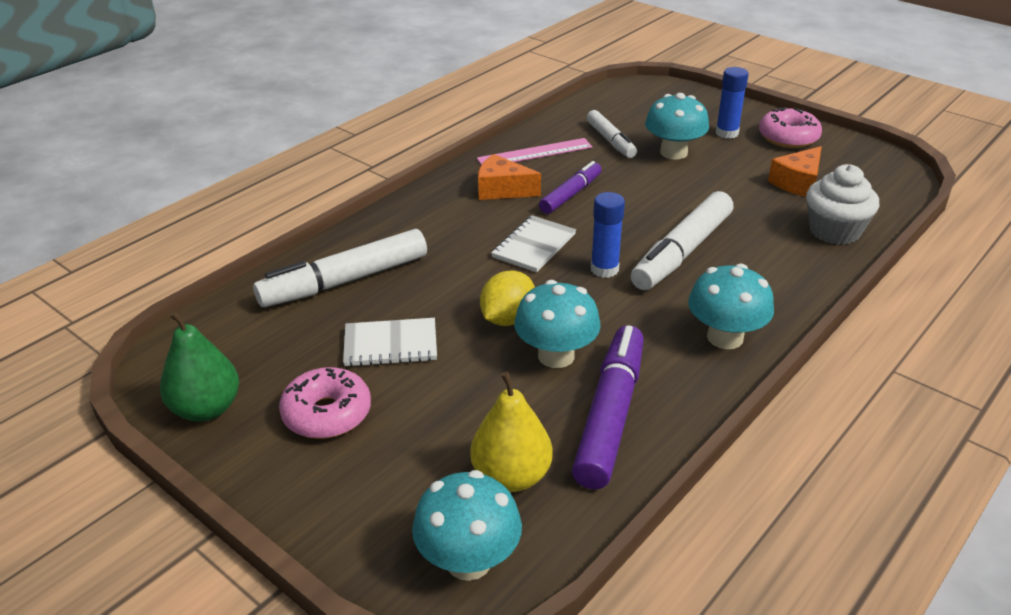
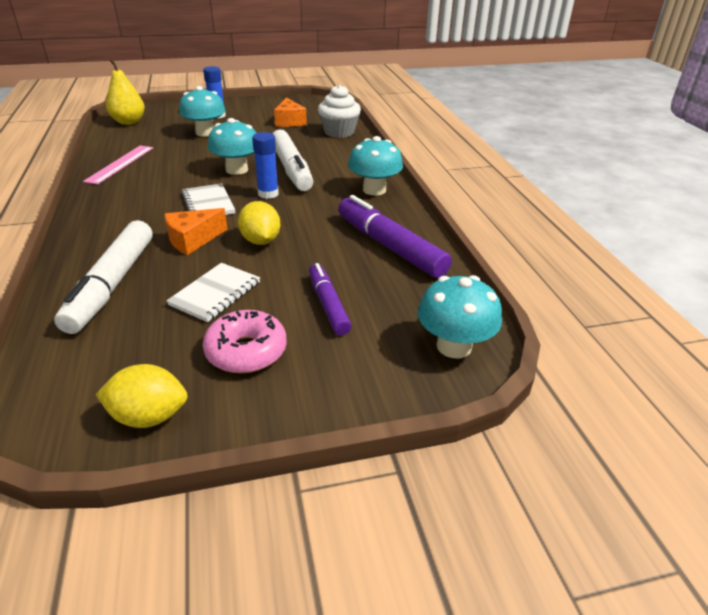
camera: 55 degrees left, 0 degrees up
(206, 409) = (149, 416): green pear -> yellow lemon
(502, 190) = (134, 189): orange cheese -> orange cheese (193, 240)
(511, 476) = (400, 300): yellow pear -> yellow pear (129, 122)
(556, 356) = (318, 240): turquoise mushroom -> turquoise mushroom (237, 170)
(571, 194) = (183, 172): purple marker -> purple marker (328, 304)
(610, 141) = (158, 141): white marker -> none
(788, 137) = (251, 107): pink donut -> none

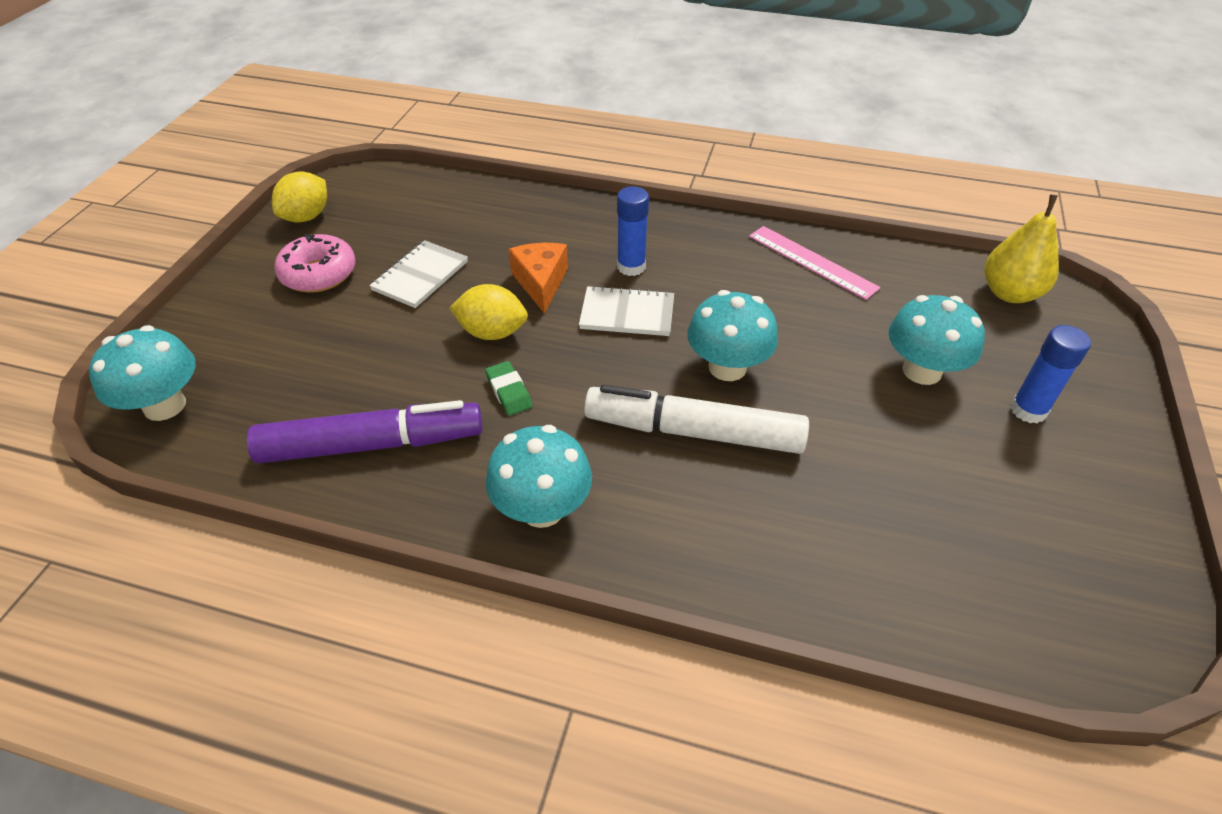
camera: 120 degrees right, 10 degrees up
(112, 284) = (498, 221): white marker -> none
(215, 294) = (420, 276): white notebook -> white notebook turned 60 degrees clockwise
(268, 194) = (617, 376): blue glue stick -> blue glue stick (631, 267)
(289, 121) = (959, 516): orange cheese -> none
(308, 219) = (509, 392): none -> green eraser
(328, 304) = (322, 343): purple marker -> none
(339, 132) = (858, 582): white cupcake -> none

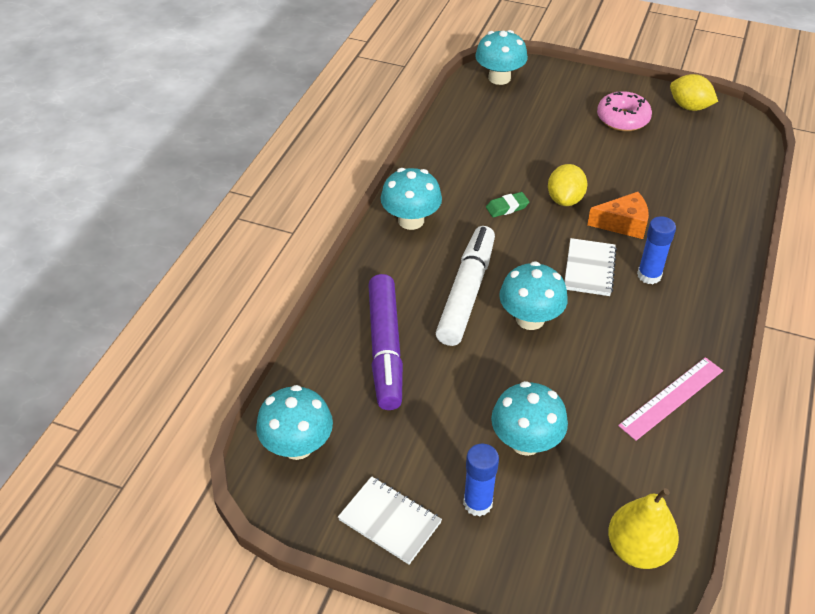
camera: 95 degrees right, 0 degrees up
(372, 445) = (465, 153): purple marker -> purple marker (385, 348)
(420, 276) = (625, 164): white notebook -> white notebook (390, 521)
(1050, 615) = (297, 445): none -> turquoise mushroom

